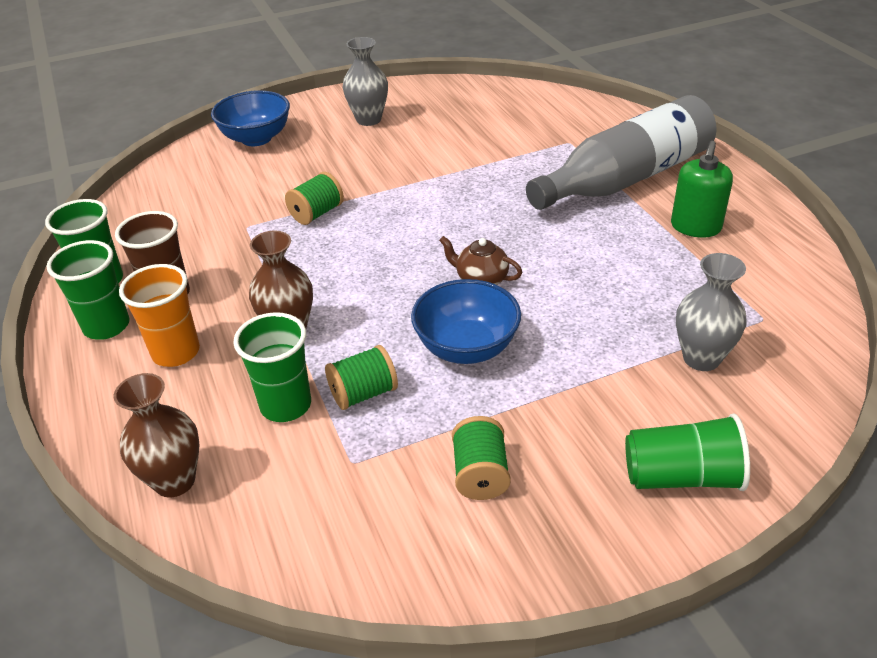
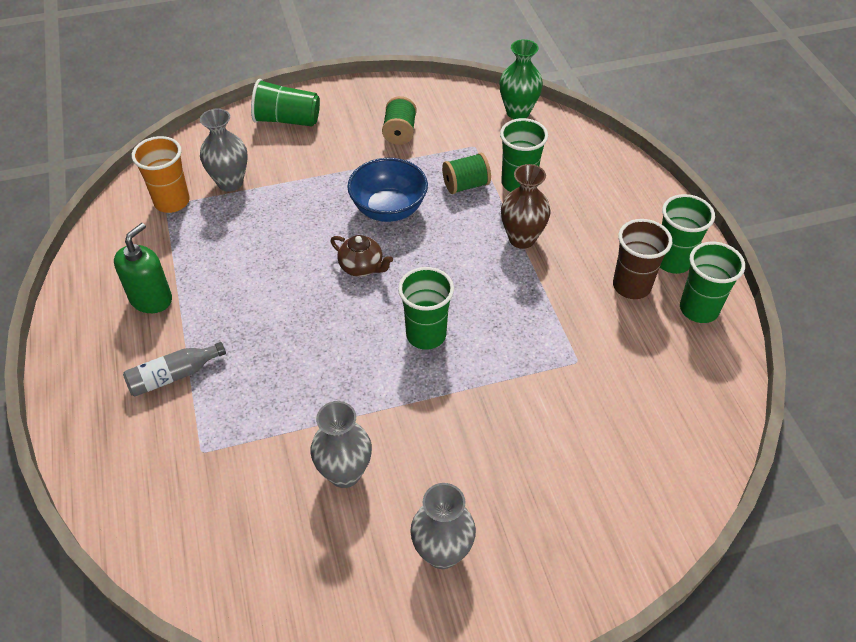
camera: 175 degrees left, 10 degrees up
(174, 481) = (581, 148): brown vase -> none
(176, 352) = (607, 231): orange cup -> orange cup (172, 202)
(256, 138) = (595, 531): blue bowl -> none
(272, 547) = (518, 112): none -> green vase
(316, 213) = (506, 370): green spool -> none
(397, 230) = (426, 335): none -> green cup
(449, 144) = (344, 473): none -> grey vase
(626, 178) = (173, 376): grey bottle -> grey bottle, size x0.43

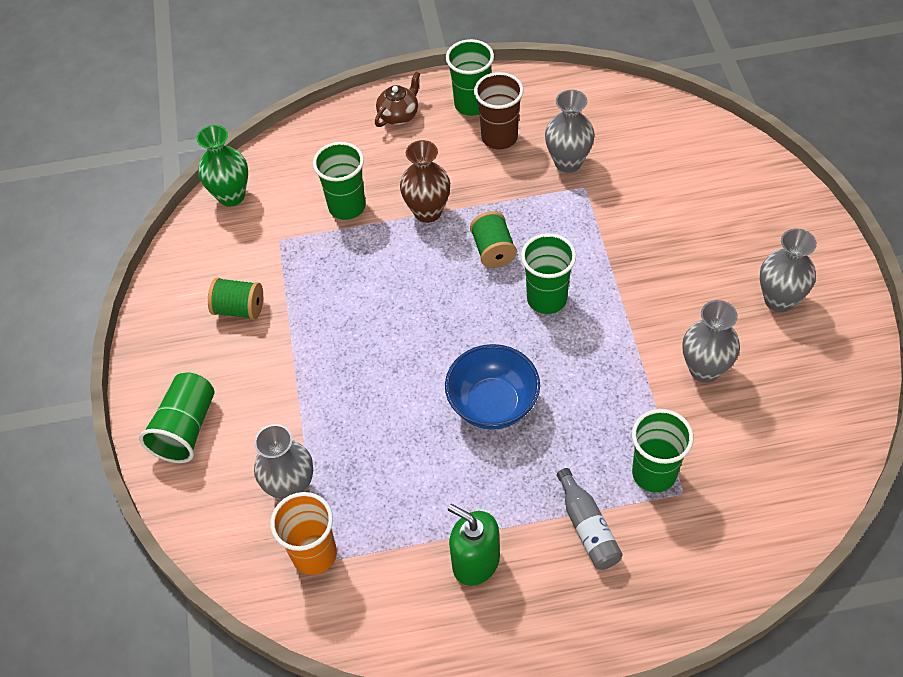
camera: 80 degrees left, 5 degrees up
(362, 267) = (450, 351): brown teapot -> brown teapot (399, 115)
(388, 209) = (366, 324): blue bowl -> blue bowl (493, 404)
(465, 185) = (341, 252): green spool -> green spool (493, 250)
(610, 345) = (568, 162): none -> grey vase
(698, 309) = (531, 97): green cup -> green cup (654, 473)

